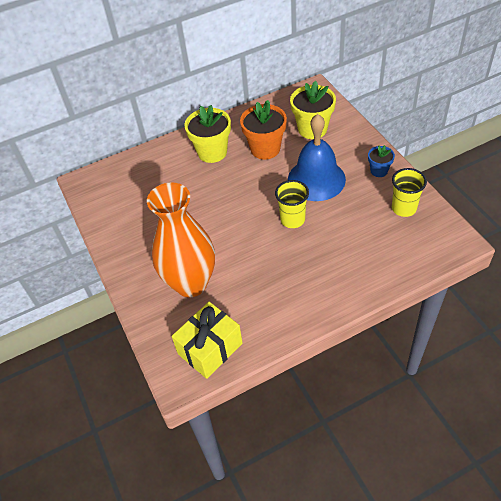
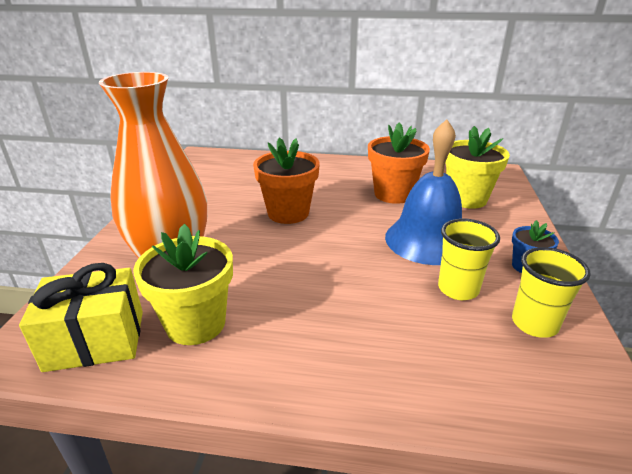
camera: 30 degrees right, 20 degrees down
(212, 152) = (335, 177): yellow flower pot -> yellow flower pot (196, 323)
(215, 203) = (288, 213): none -> orange flower pot
(292, 220) = (356, 263): yellow cup -> yellow cup (458, 289)

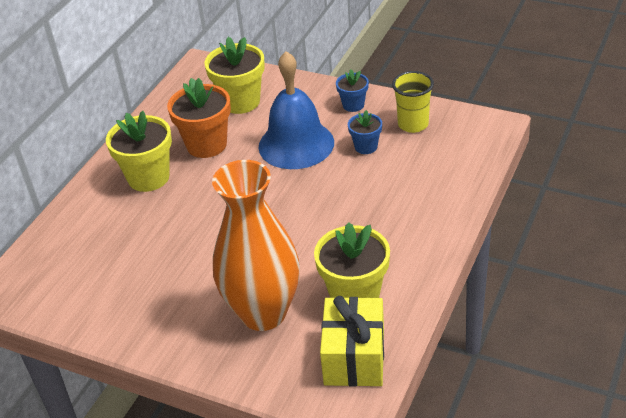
camera: 70 degrees left, 10 degrees up
(288, 213) = (205, 224): orange flower pot -> none
(337, 178) = (148, 177): none -> yellow flower pot
(458, 289) = (366, 147): yellow cup -> blue flower pot

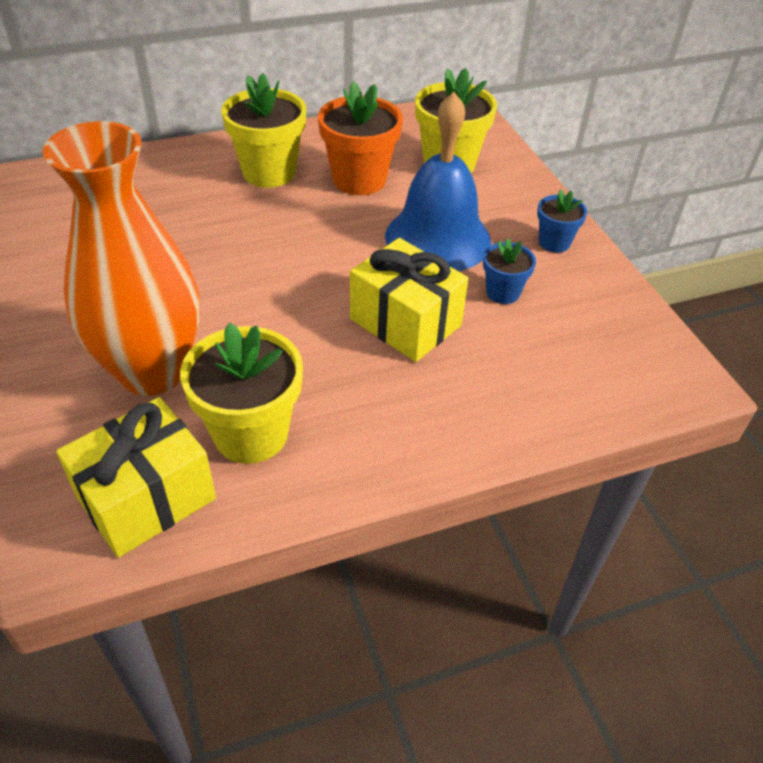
camera: 40 degrees right, 5 degrees up
(344, 195) = (405, 322): none -> yellow gift
(413, 124) = (590, 308): yellow cup -> none

